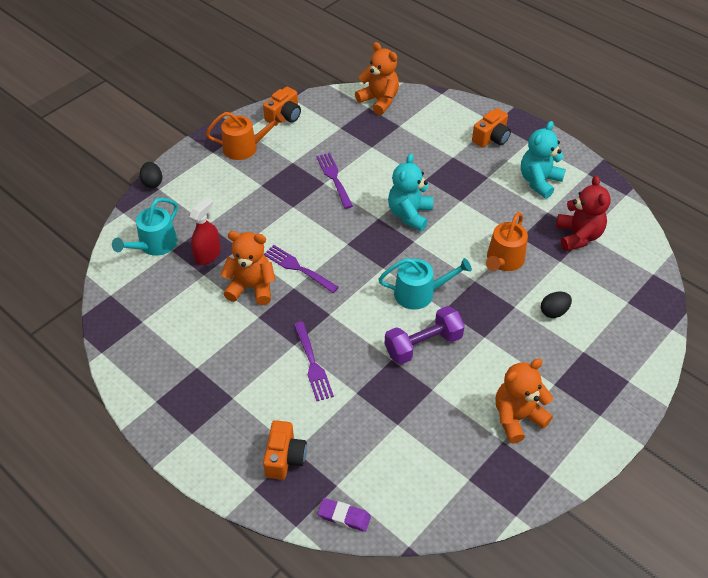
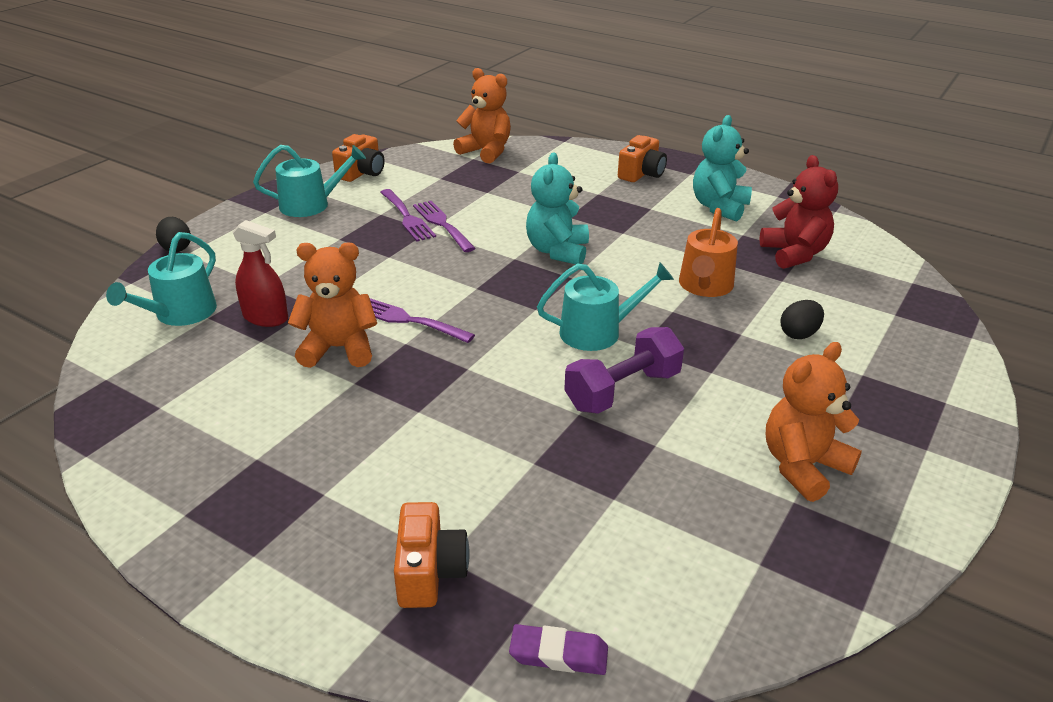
camera: 10 degrees left, 15 degrees down
(208, 255) = (265, 317): red spray bottle -> red spray bottle turned 90 degrees clockwise
(244, 148) = (310, 205): orange watering can -> turquoise watering can
(312, 364) = (453, 433): purple fork -> purple fork (407, 217)

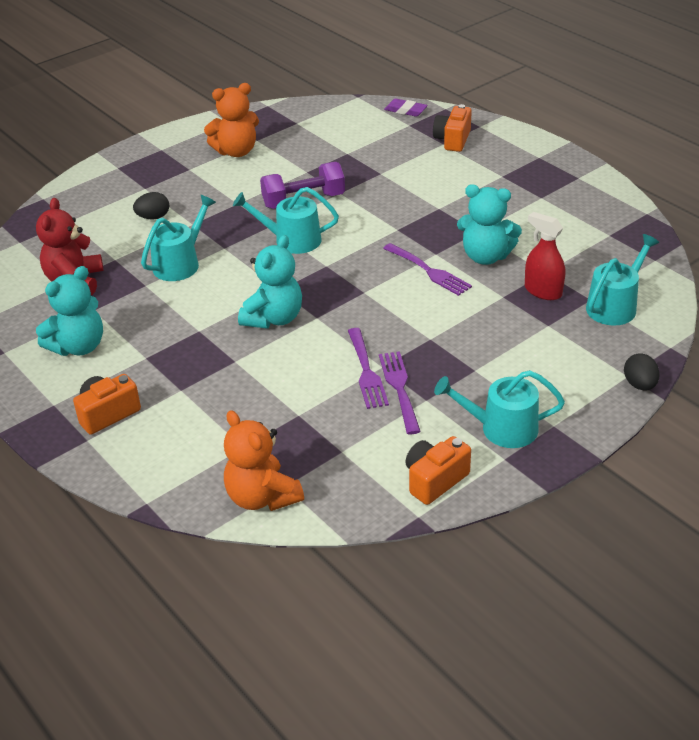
camera: 160 degrees left, 5 degrees up
(339, 348) = (486, 256): orange teddy bear -> turquoise teddy bear
(705, 286) = (180, 263): orange watering can -> turquoise watering can

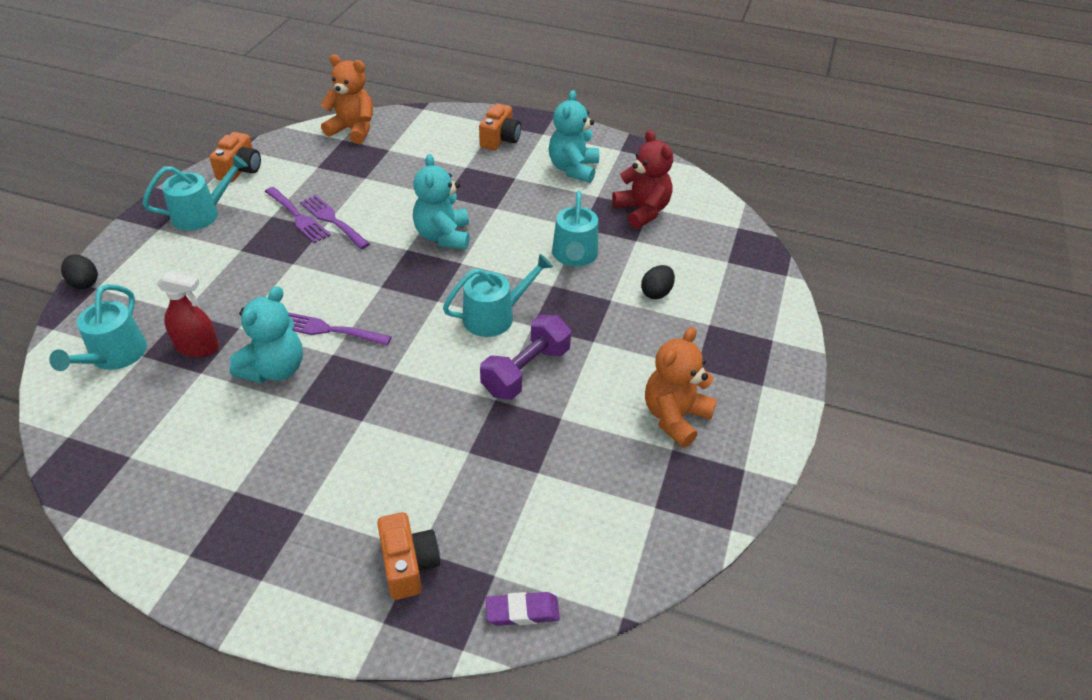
camera: 145 degrees right, 5 degrees up
(486, 256) = (275, 369): turquoise teddy bear -> turquoise teddy bear turned 135 degrees clockwise

